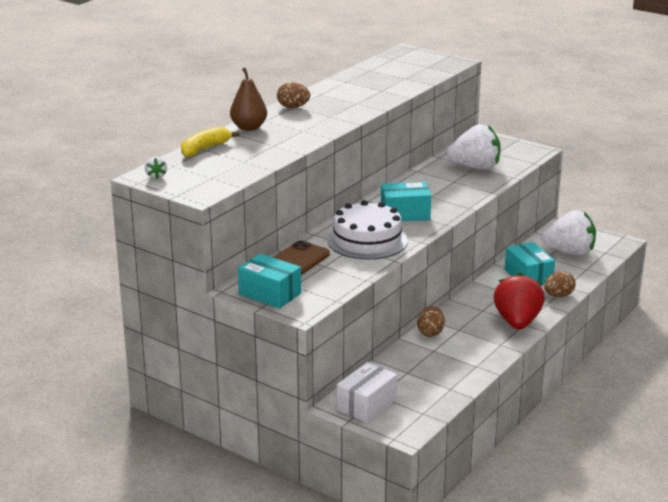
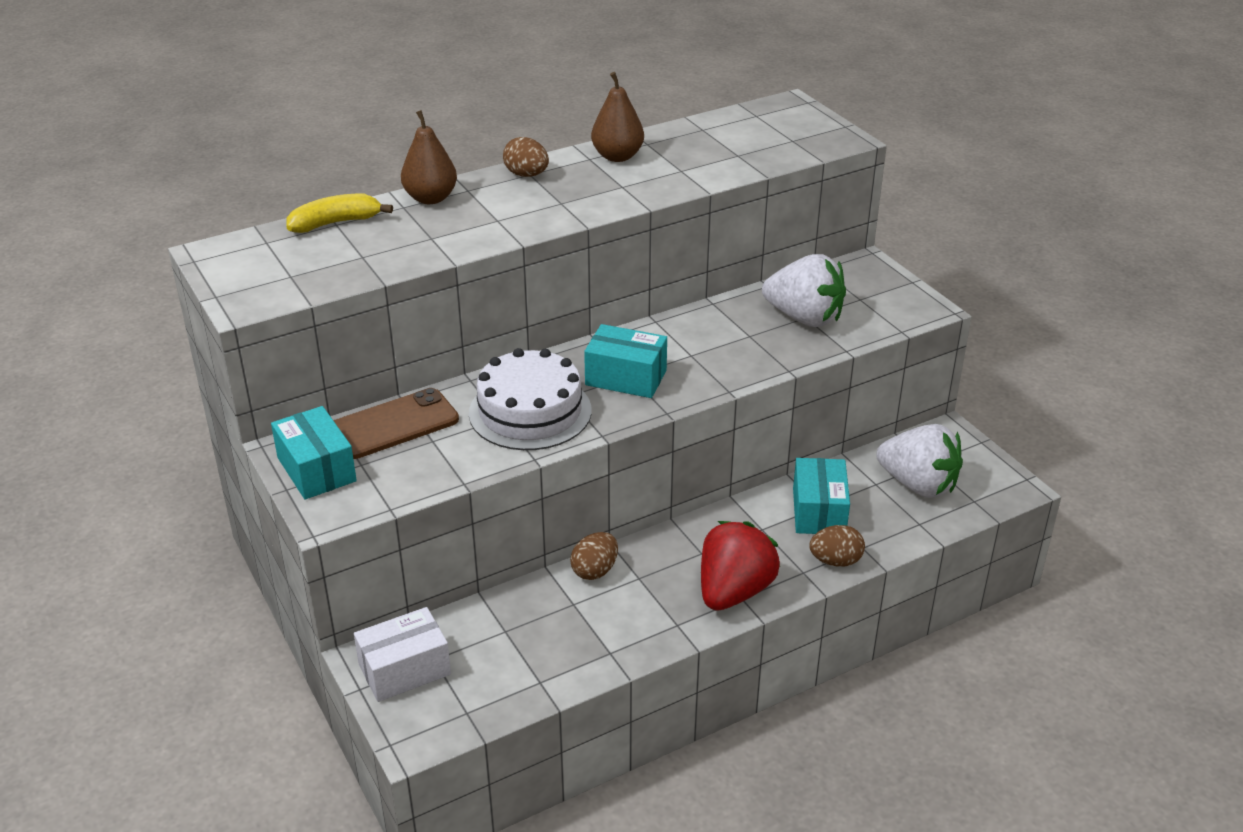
camera: 25 degrees right, 10 degrees up
(156, 176) = (225, 256): white strawberry -> none
(336, 90) = (617, 156): none -> brown pear

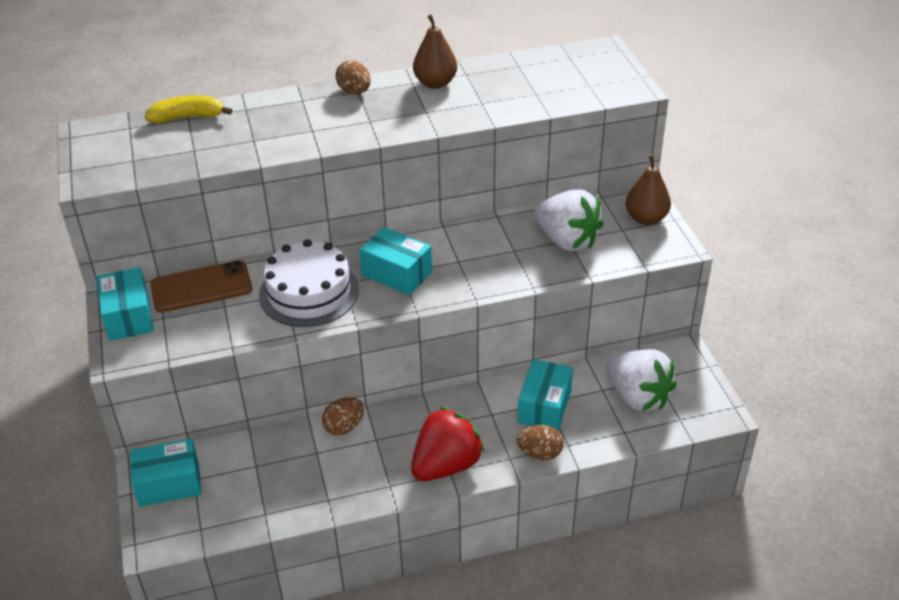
camera: 15 degrees right, 5 degrees up
(404, 669) = (169, 484): white box -> turquoise box
(430, 198) = (270, 104): brown pear -> brown pear (646, 218)

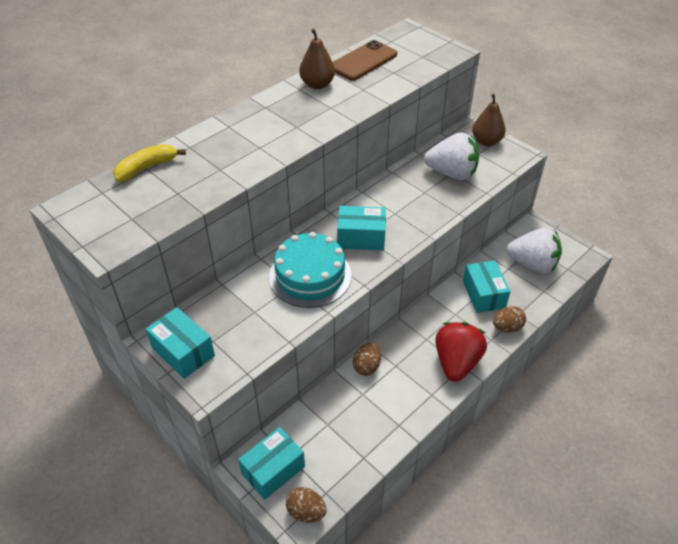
camera: 30 degrees left, 5 degrees up
(201, 287) = (223, 304): brown phone -> brown phone (363, 61)
(309, 292) = (310, 276): white cake -> turquoise cake
(354, 91) = (263, 108): brown egg -> brown egg (306, 512)

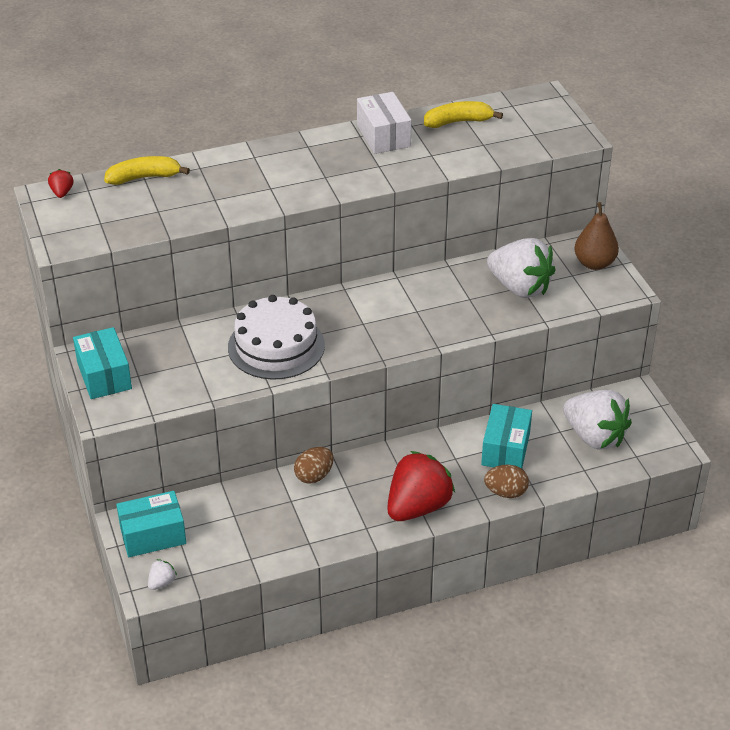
camera: 25 degrees right, 5 degrees down
(79, 202) = (62, 193): none -> red strawberry
(306, 512) = (162, 582): brown egg -> white strawberry
(310, 276) = (276, 346): turquoise cake -> white cake
(317, 85) = (383, 136): brown pear -> white box
(361, 238) = (359, 325): turquoise box -> none
(363, 61) = (458, 122): brown phone -> yellow banana

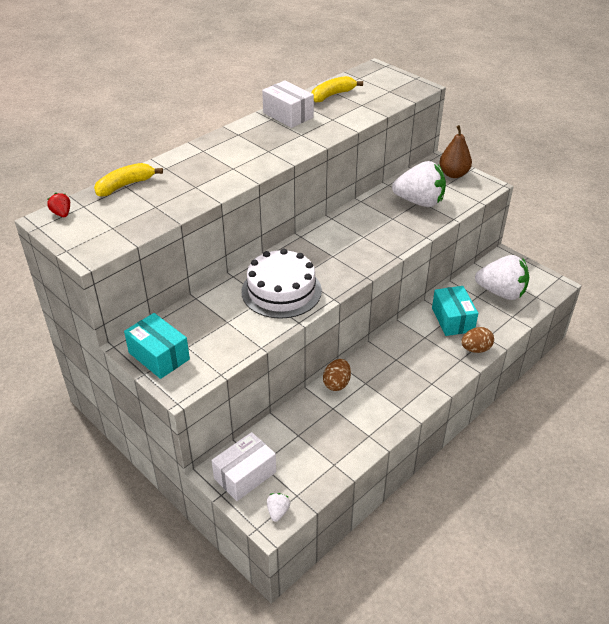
camera: 25 degrees left, 0 degrees up
(153, 535) = (245, 475): turquoise box -> white box
(418, 507) = (425, 380): red strawberry -> none

